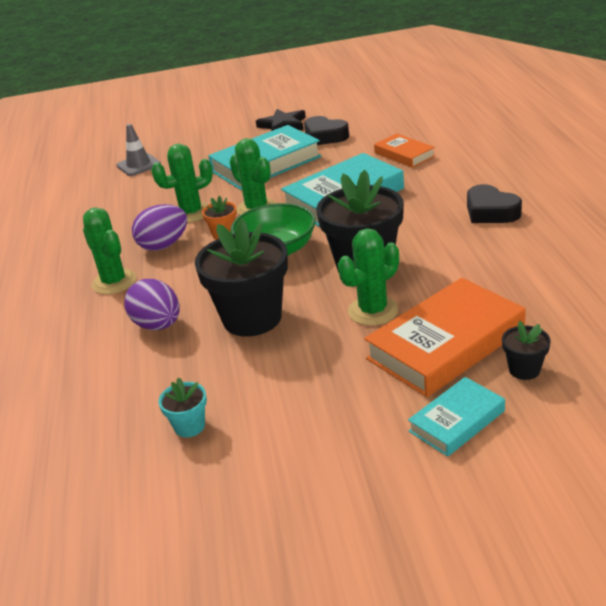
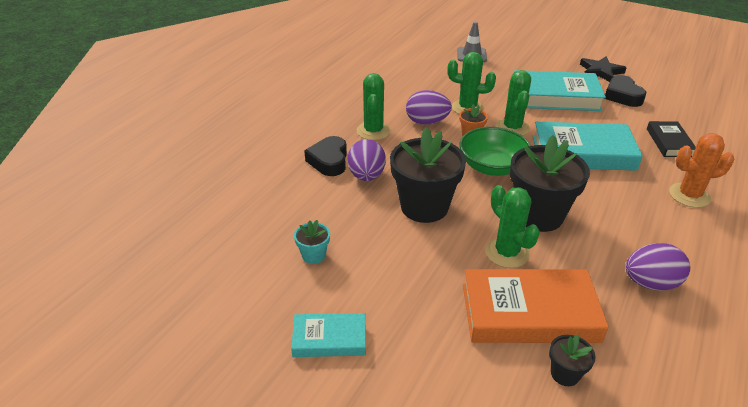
camera: 35 degrees right, 5 degrees up
(373, 311) = (507, 253): green cactus -> green cactus turned 60 degrees clockwise
(404, 155) = (669, 142): orange book -> black book
(457, 421) = (471, 375): turquoise book -> turquoise book (329, 339)
(463, 186) = (689, 195): none -> orange cactus
(490, 212) = (687, 229): black heart -> black heart (329, 161)
(508, 265) = (650, 283): none -> purple egg

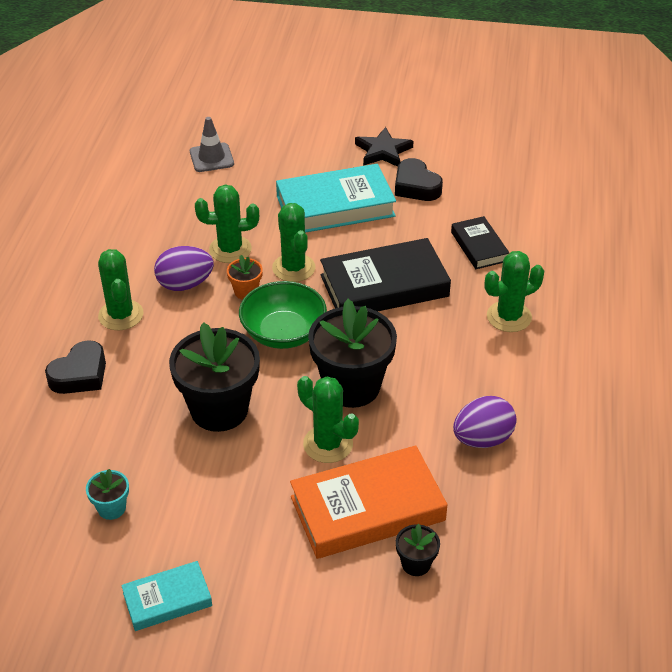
camera: 20 degrees left, 5 degrees up
(329, 161) = (80, 374): black heart -> black heart turned 120 degrees counterclockwise
(366, 176) = (135, 384): purple egg -> none
(583, 153) = (384, 286): turquoise book -> black book
(689, 195) = (509, 317): orange cactus -> green cactus

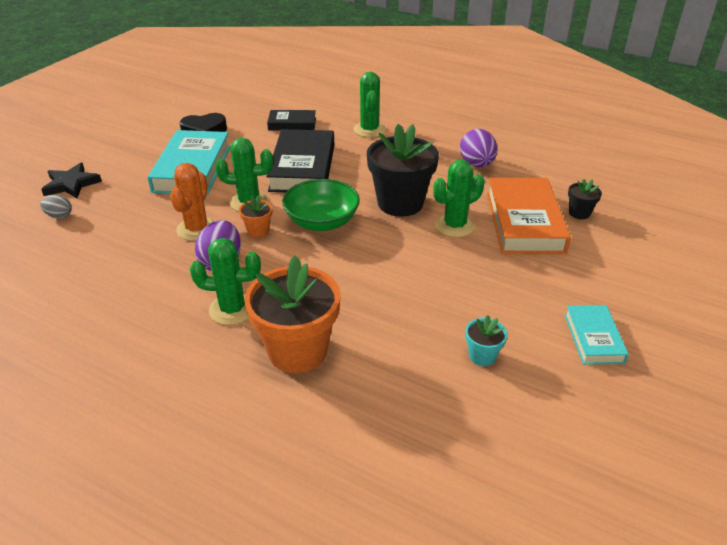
camera: 70 degrees left, 5 degrees down
(80, 374) = (297, 351): black heart -> orange flower pot
(211, 158) = (59, 216): grey traffic cone -> grey egg
(219, 409) = (391, 271): black flower pot -> none
(230, 249) = (197, 229): green cactus -> orange cactus
(383, 151) = (149, 135): black star -> black star (71, 184)

